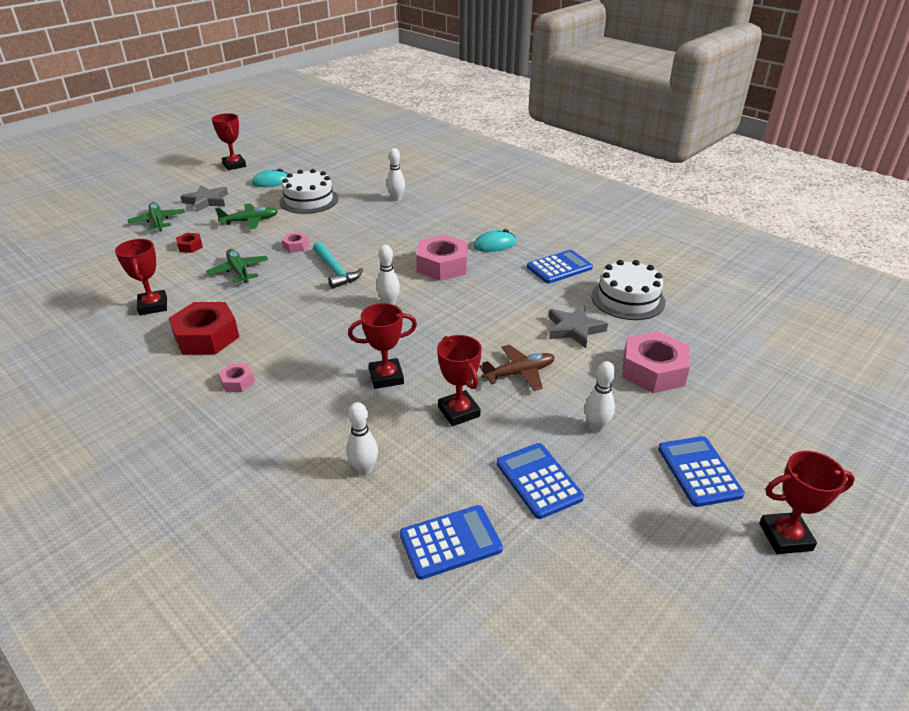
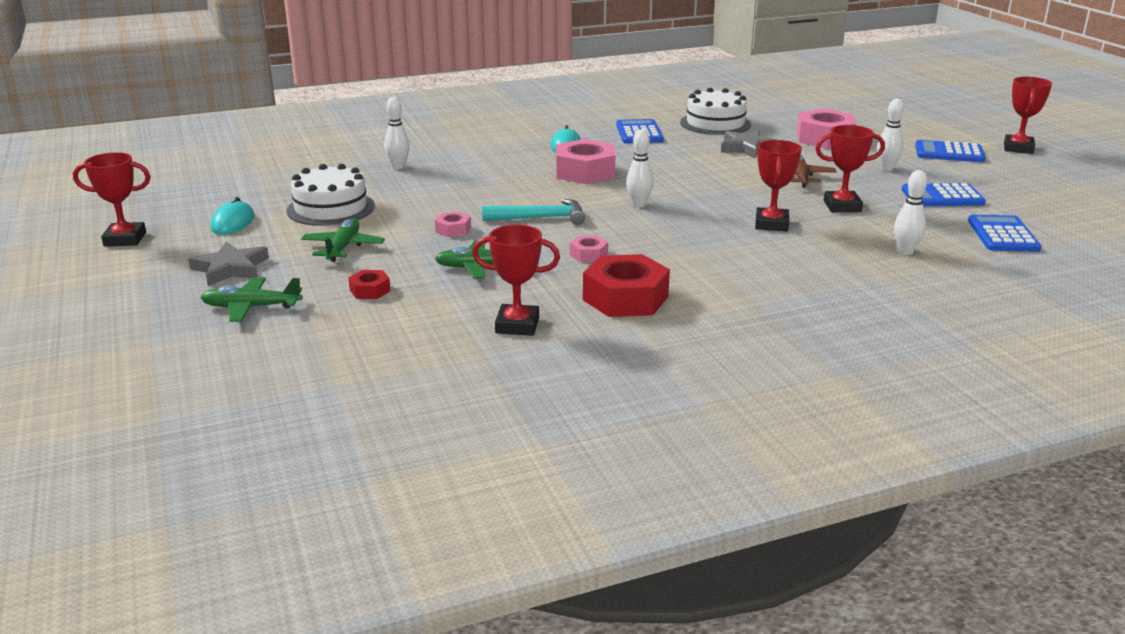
camera: 65 degrees left, 10 degrees down
(237, 382) = (733, 290): pink nut -> pink nut (588, 255)

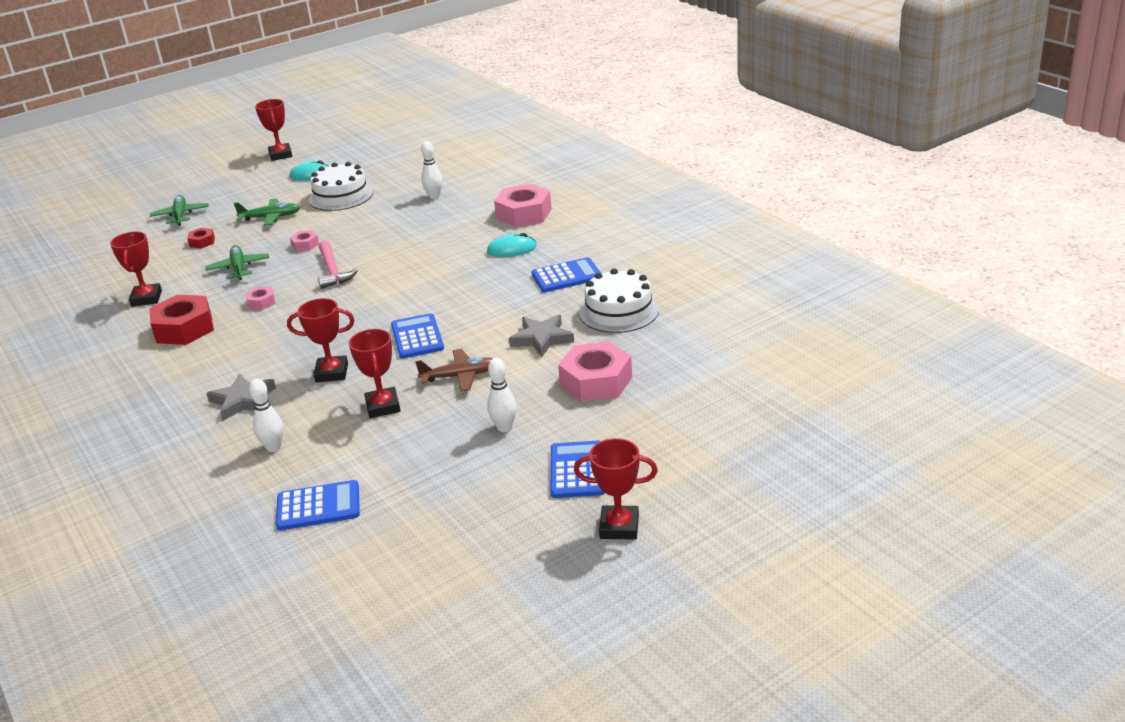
camera: 80 degrees right, 5 degrees up
(230, 269) = (236, 195): grey star -> grey star (243, 400)
(540, 218) = (333, 271): turquoise hammer -> pink hammer
(585, 172) = (444, 270): pink nut -> pink nut (524, 214)
(639, 204) = (369, 306): white bowling pin -> none
(942, 197) = (422, 467): blue calculator -> blue calculator (417, 337)

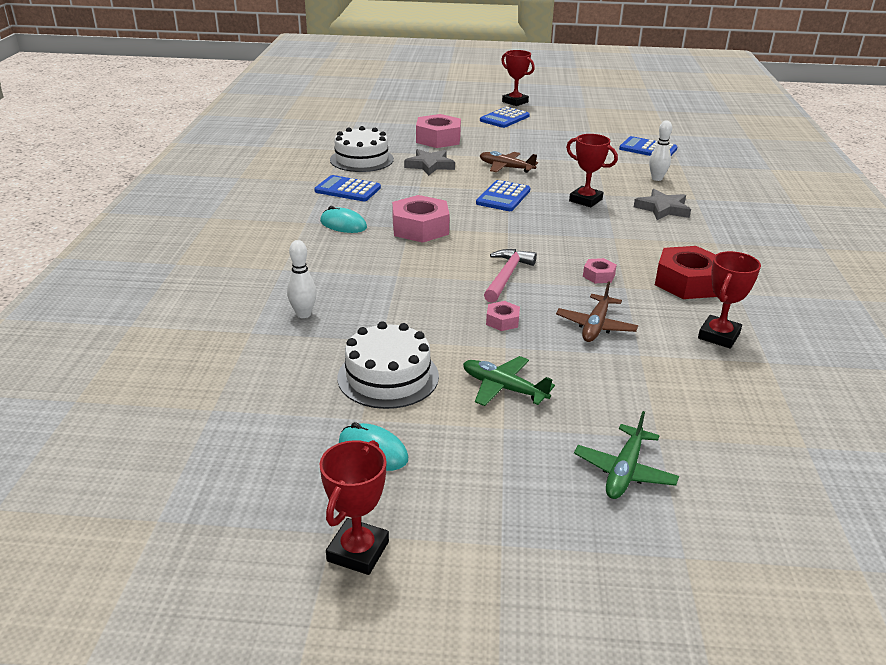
camera: 145 degrees left, 0 degrees up
(202, 242) = (617, 392): red nut -> none
(239, 268) = (595, 326): green plane -> brown plane
(383, 406) = (570, 172): red trophy -> none
(504, 427) = (515, 141): white bowling pin -> none
(524, 214) = (274, 250): pink nut -> pink nut (420, 228)

